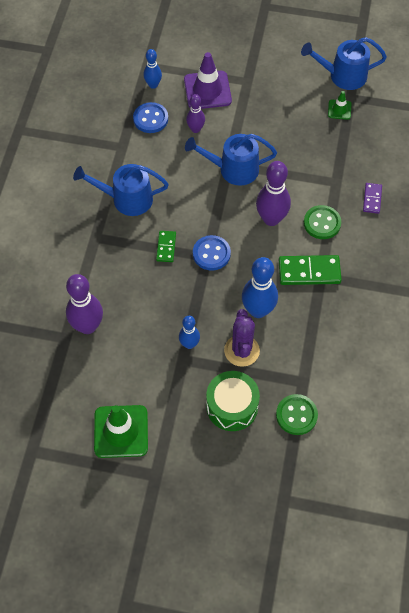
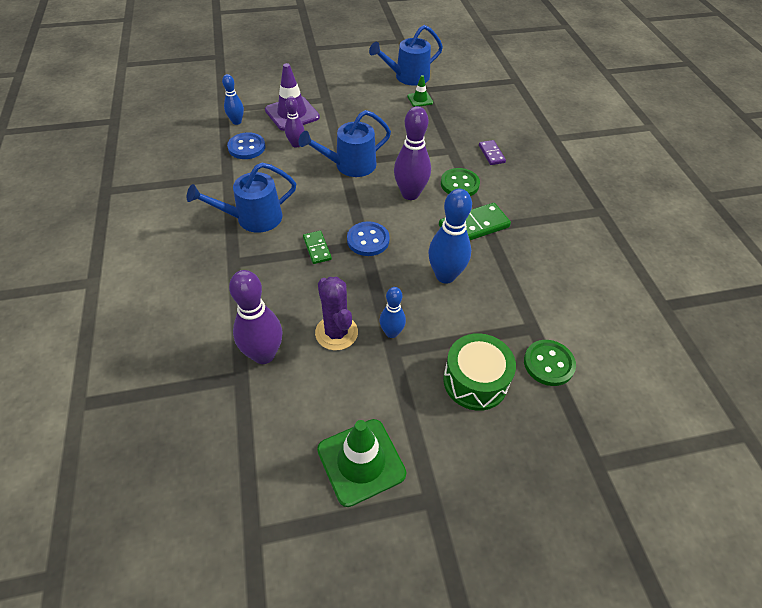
camera: 25 degrees left, 10 degrees down
(241, 350) = (451, 319): purple cactus -> purple cactus (336, 333)

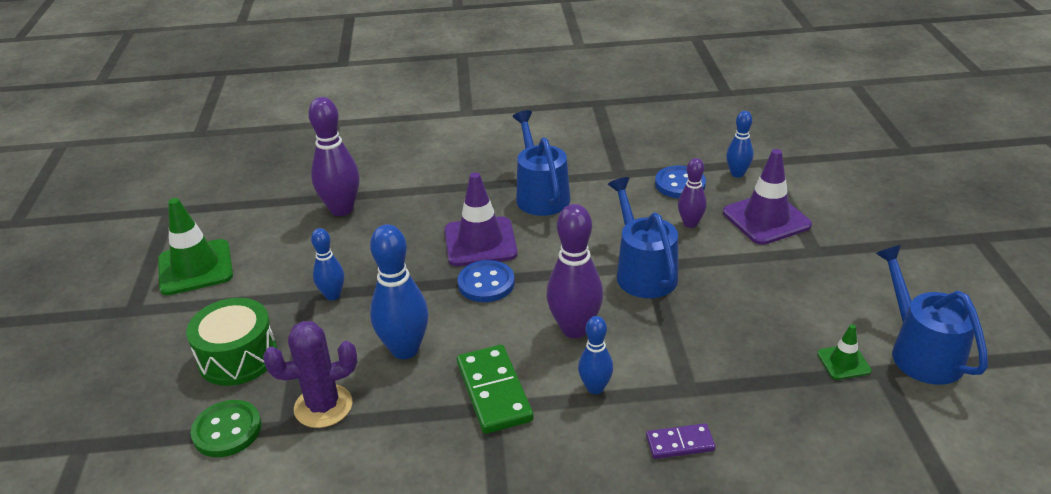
camera: 100 degrees right, 15 degrees down
(317, 248) = (480, 242): green domino -> purple traffic cone
(336, 333) = (349, 255): purple cactus -> purple cactus (323, 406)
(459, 184) = (595, 388): green button -> blue bowling pin

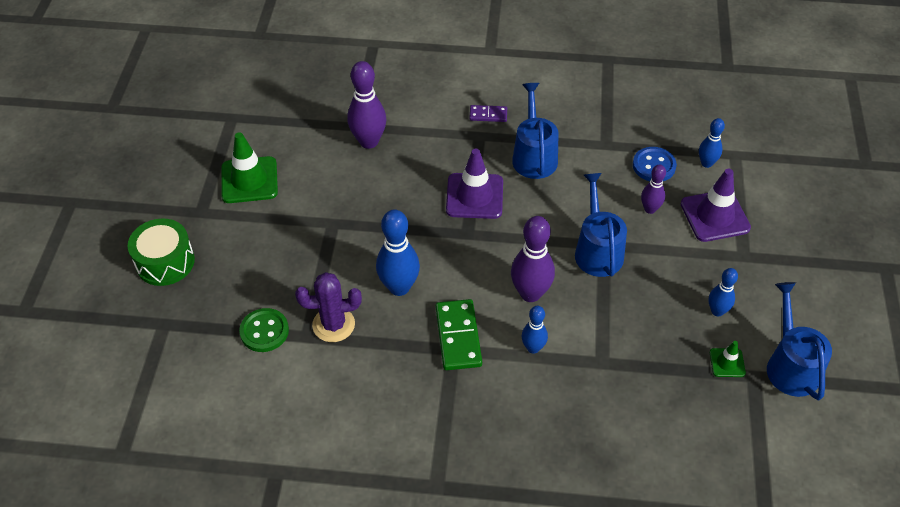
camera: 10 degrees right, 15 degrees up
(238, 357) = (276, 270): green drum -> green drum (165, 262)
(333, 295) = (351, 227): blue bowling pin -> blue bowling pin (717, 311)
(486, 283) = (471, 238): blue button -> none
(680, 443) = (582, 405): purple domino -> purple domino (488, 115)

